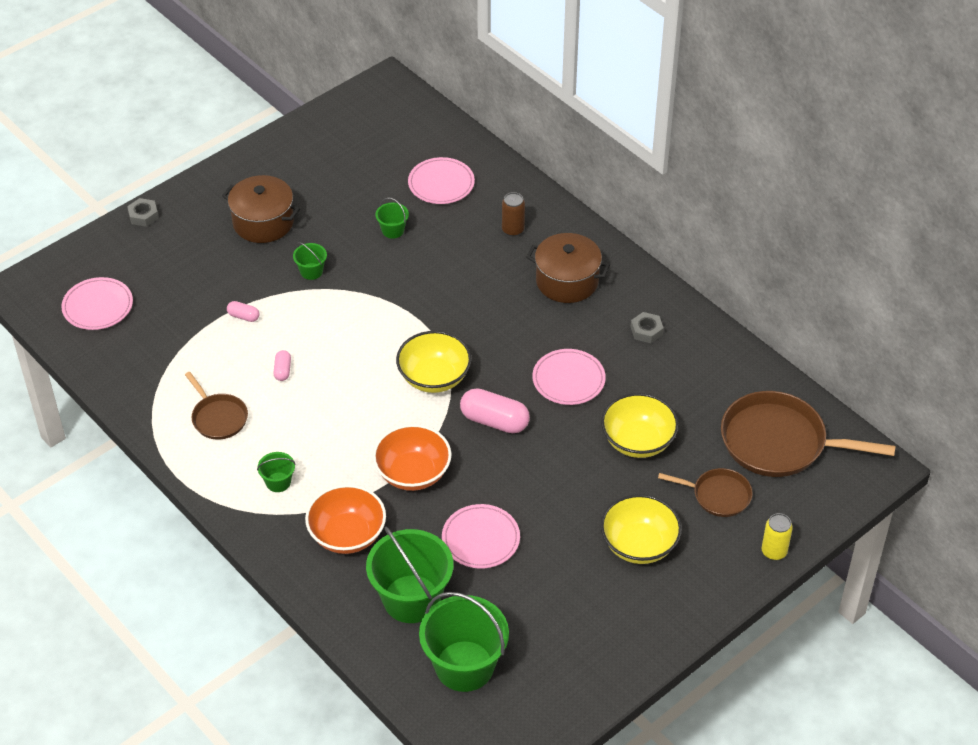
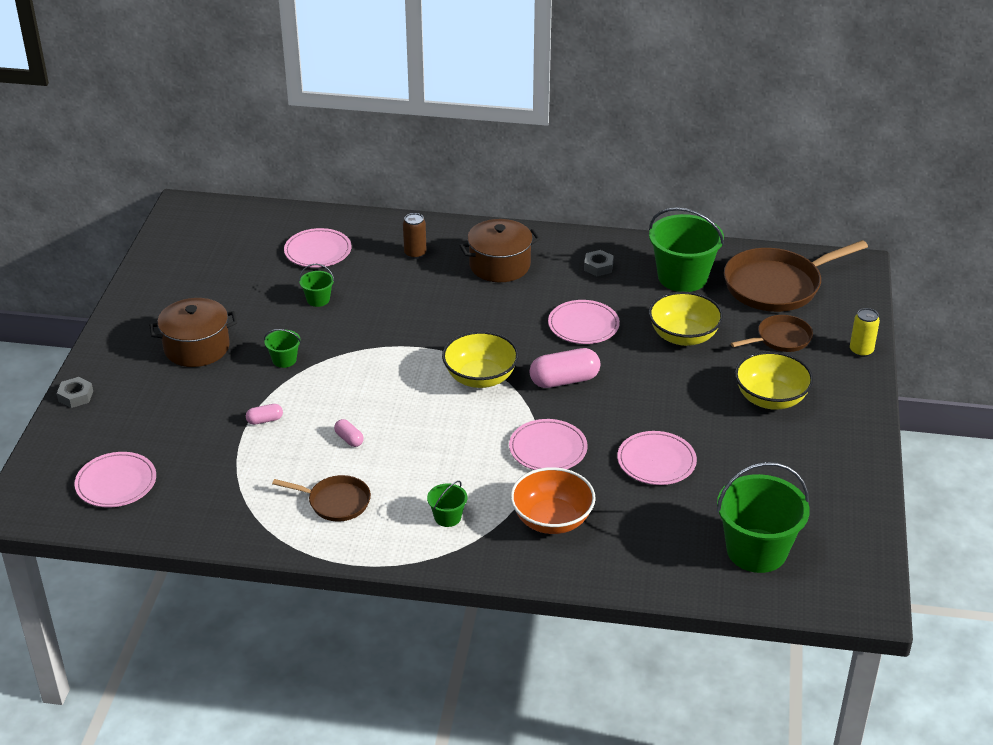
camera: 40 degrees left, 10 degrees down
(411, 599) = (658, 532): green bucket -> green bucket (682, 277)
(413, 473) = (548, 449): orange bowl -> pink plate

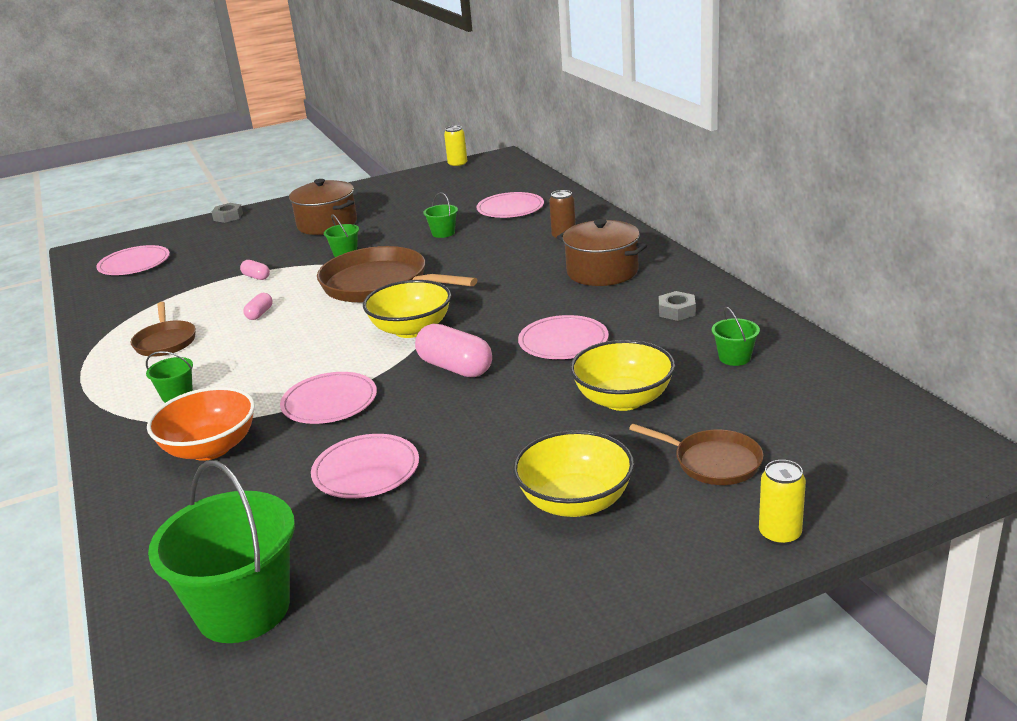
camera: 60 degrees right, 10 degrees down
(164, 233) = (457, 165): none -> yellow can
(682, 277) = (734, 357): green bucket -> green bucket, size x0.46
(776, 285) = (820, 418): brown pan -> brown pan (379, 284)

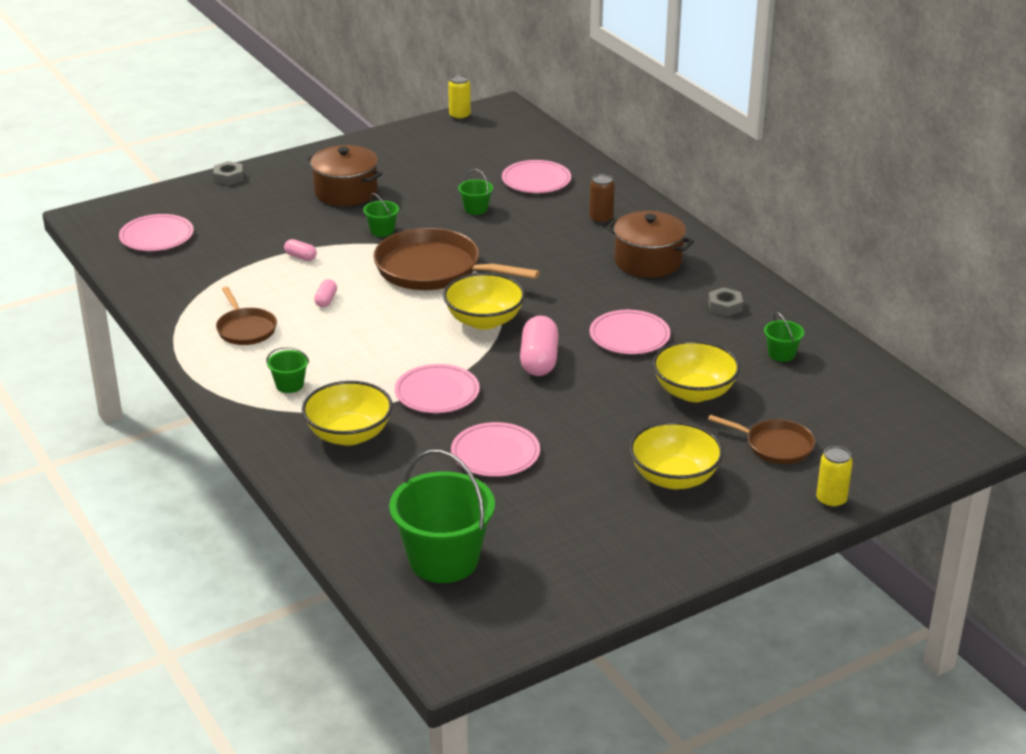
camera: 10 degrees left, 5 degrees up
(210, 448) = (349, 434): orange bowl -> yellow bowl
(455, 367) = (539, 360): pink capsule -> pink capsule turned 60 degrees clockwise

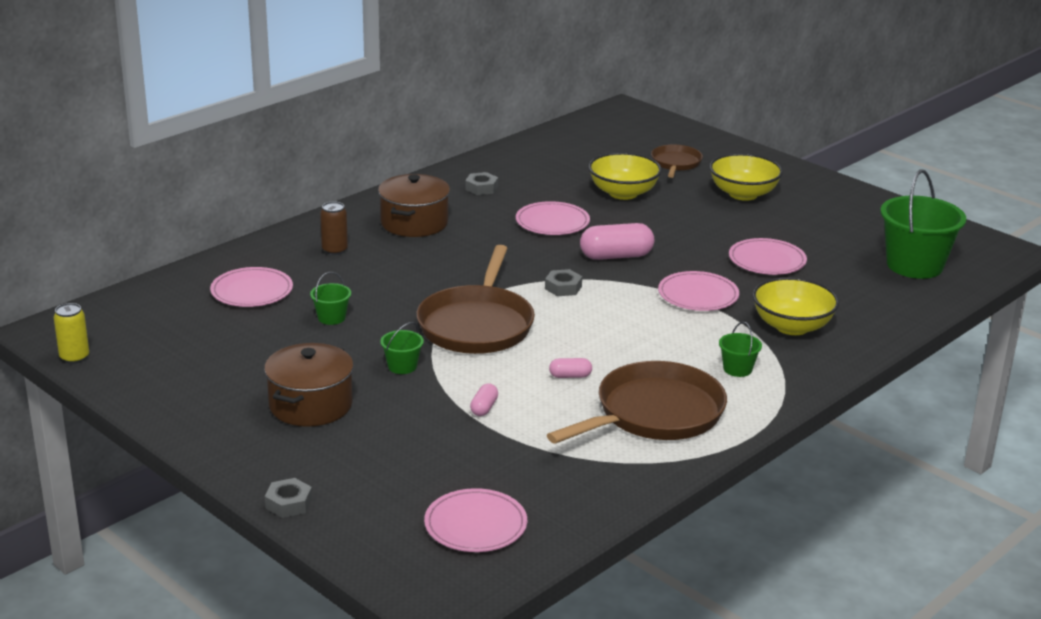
camera: 105 degrees left, 5 degrees down
(245, 329) = (654, 413): brown pan -> brown pan, size x1.85
(484, 320) = (563, 287): yellow bowl -> grey nut
(781, 354) = (546, 165): green bucket -> none
(831, 500) = (727, 145): yellow can -> none

